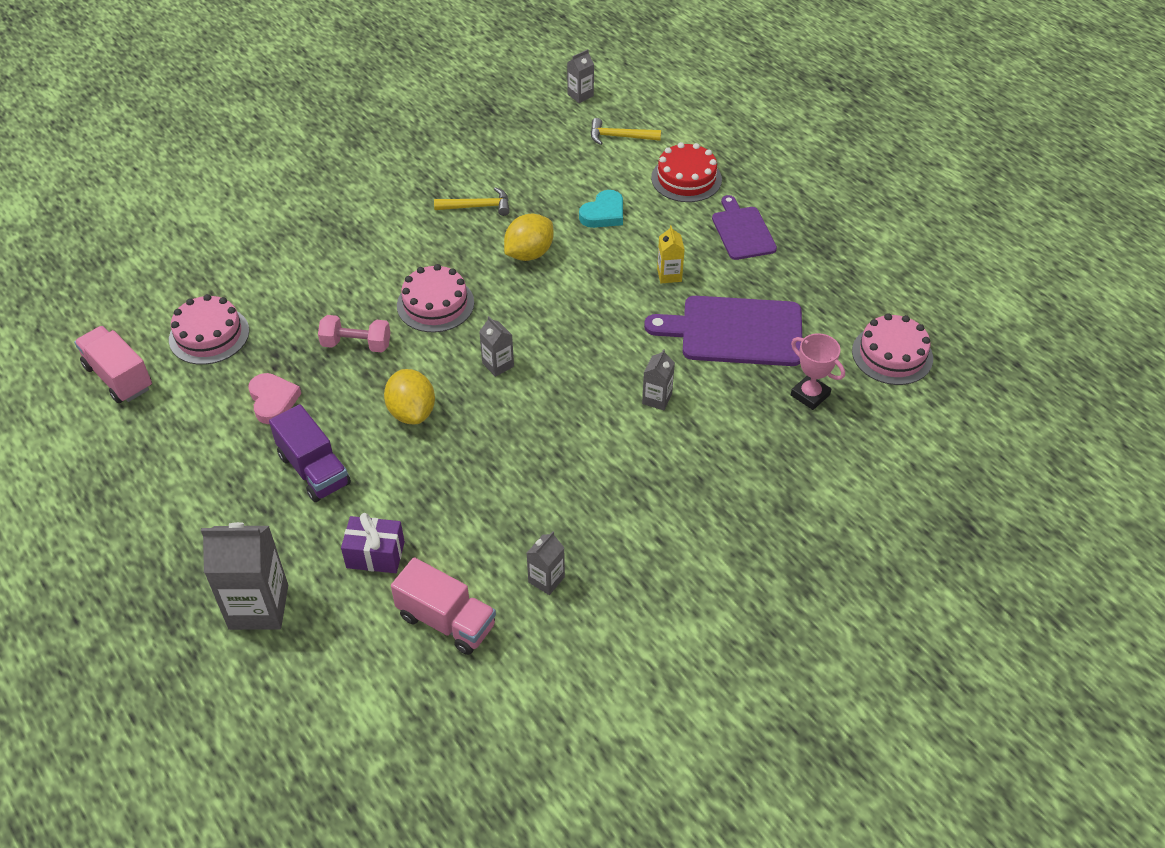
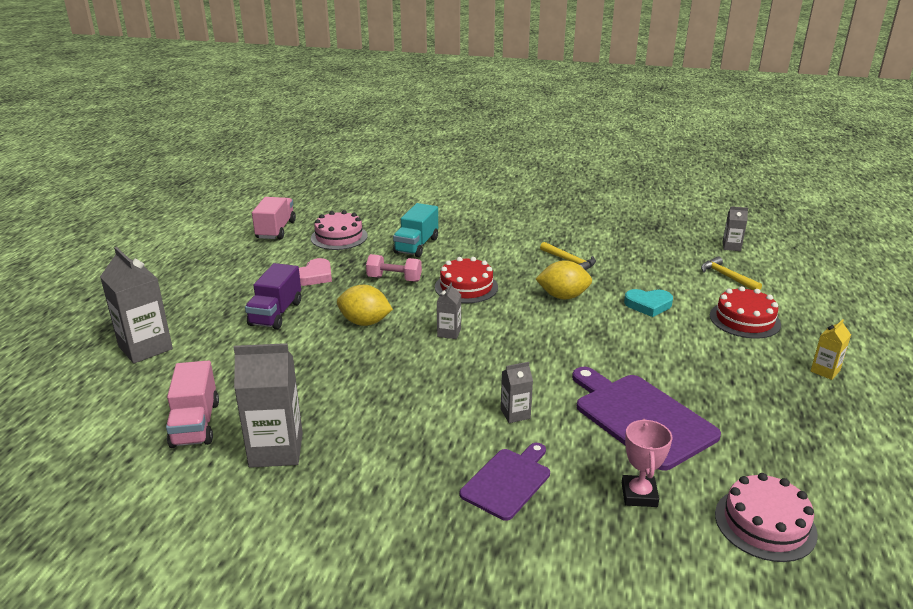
camera: 50 degrees right, 20 degrees down
(309, 288) = (416, 245): none -> turquoise truck
(356, 344) = (394, 279): pink dumbbell -> pink dumbbell turned 45 degrees counterclockwise
(375, 555) = (228, 367): purple gift -> none
(412, 412) = (365, 322): yellow lemon -> yellow lemon turned 75 degrees clockwise
(435, 304) = (466, 287): pink cake -> red cake
(546, 579) = (276, 450): grey carton -> grey carton, size x1.95
(669, 275) = (642, 358): yellow carton -> yellow carton (825, 371)
(742, 231) = (745, 369): purple cutting board -> purple cutting board (508, 481)

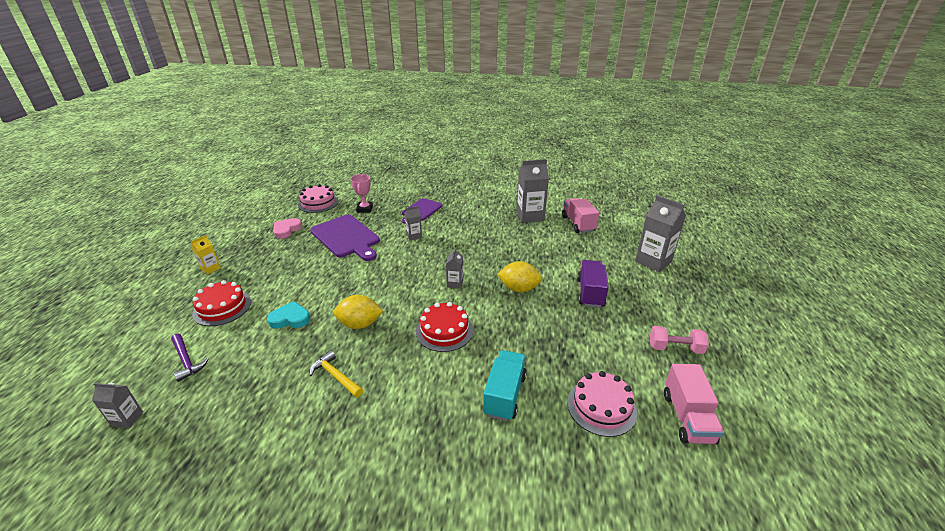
camera: 175 degrees right, 5 degrees up
(315, 276) = (587, 337): pink heart -> pink heart (286, 230)
(394, 279) = (512, 337): pink dumbbell -> pink dumbbell (675, 348)
(727, 277) = (186, 360): yellow hammer -> purple hammer

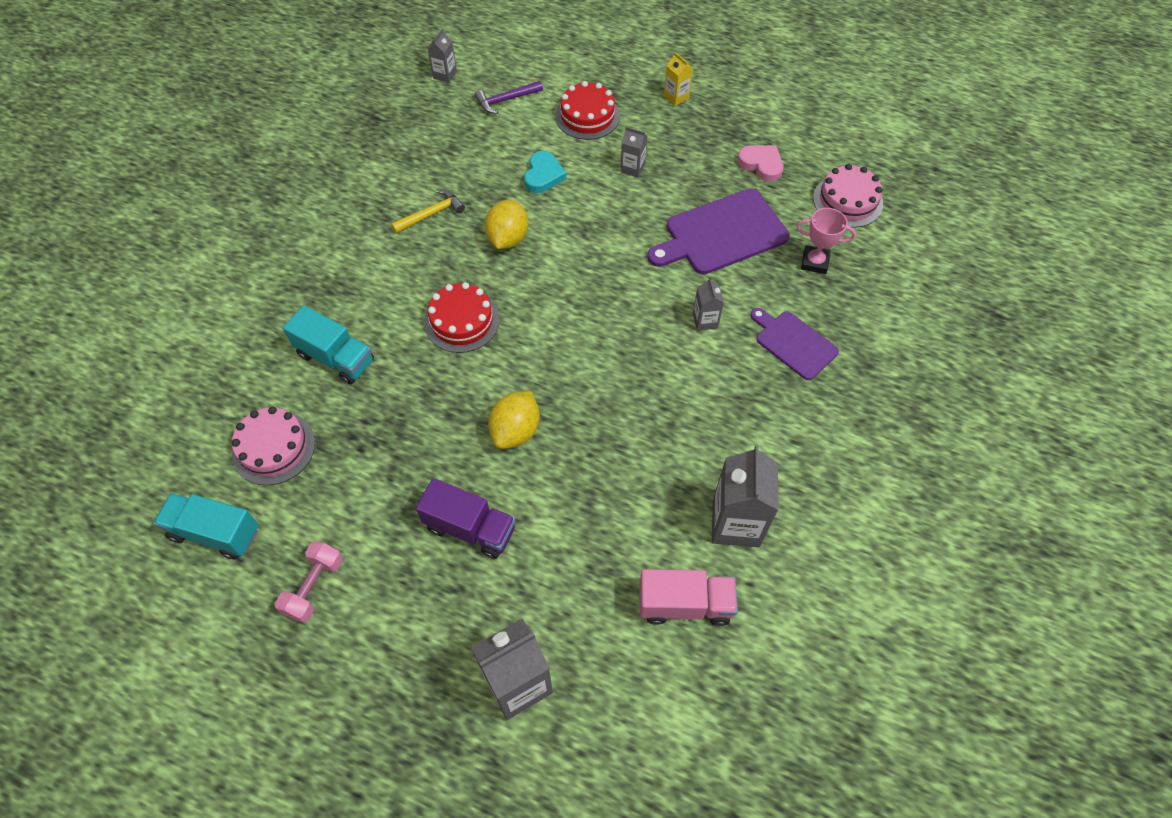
camera: 105 degrees right, 25 degrees up
(455, 283) = (556, 352): grey carton -> grey carton (632, 168)
(687, 417) = (215, 533): pink truck -> turquoise truck

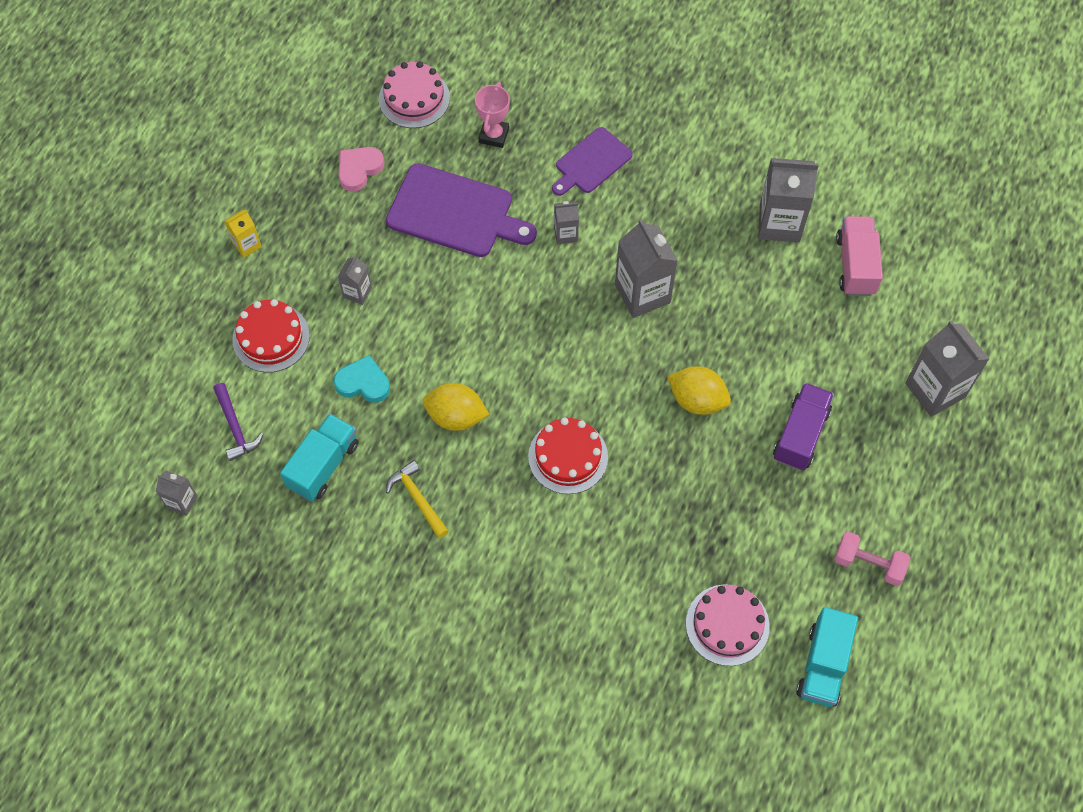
camera: 90 degrees left, 5 degrees up
(336, 358) = (617, 578): turquoise truck -> turquoise truck (323, 465)
(639, 385) = (642, 293): none -> grey carton
(722, 234) = (455, 212): purple cutting board -> purple cutting board turned 45 degrees counterclockwise

